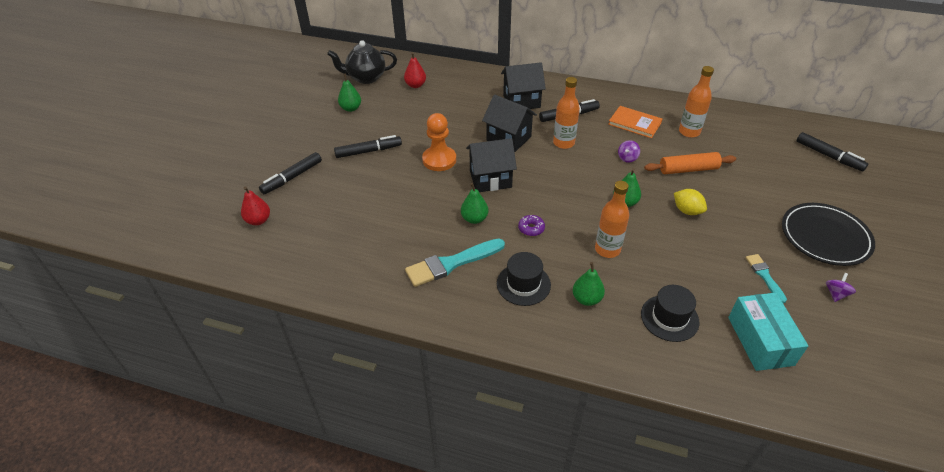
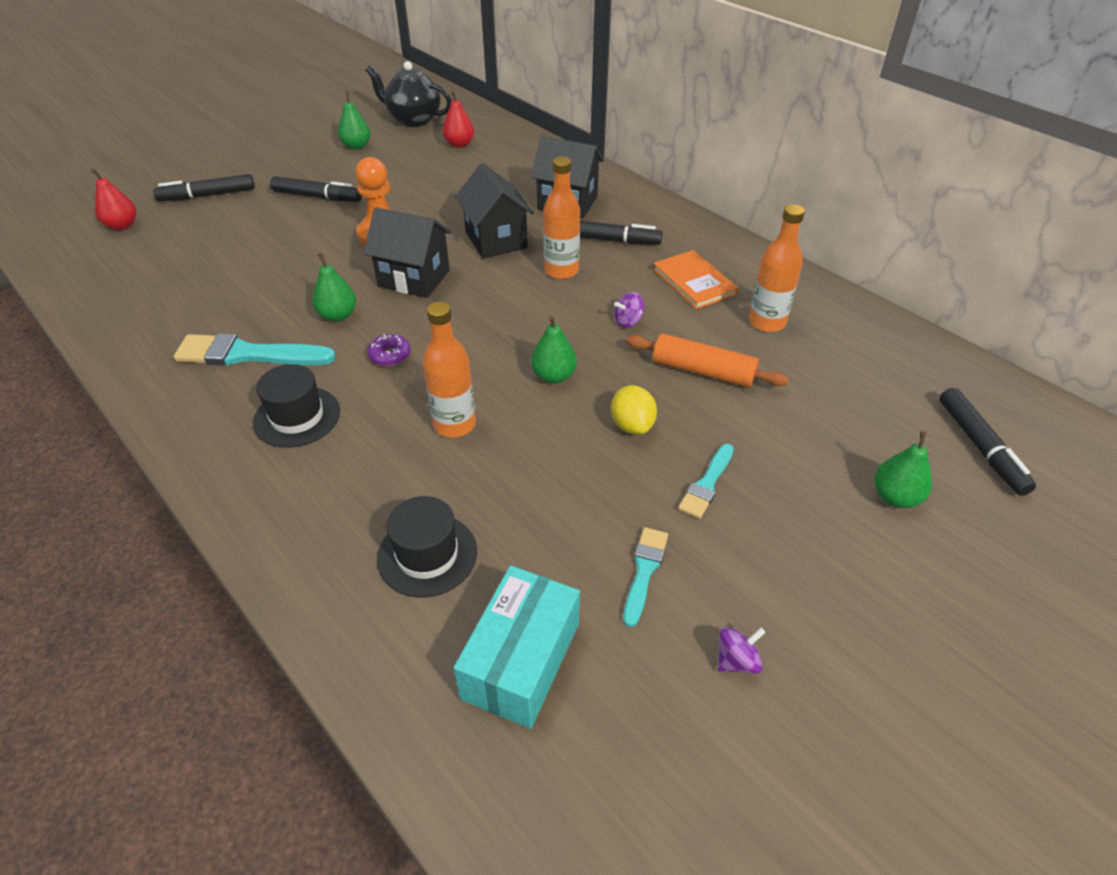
camera: 30 degrees right, 0 degrees up
(586, 299) = (350, 473): green pear -> green pear (895, 497)
(747, 224) = (707, 484): none -> turquoise brush
(825, 237) = (823, 564): black plate -> none

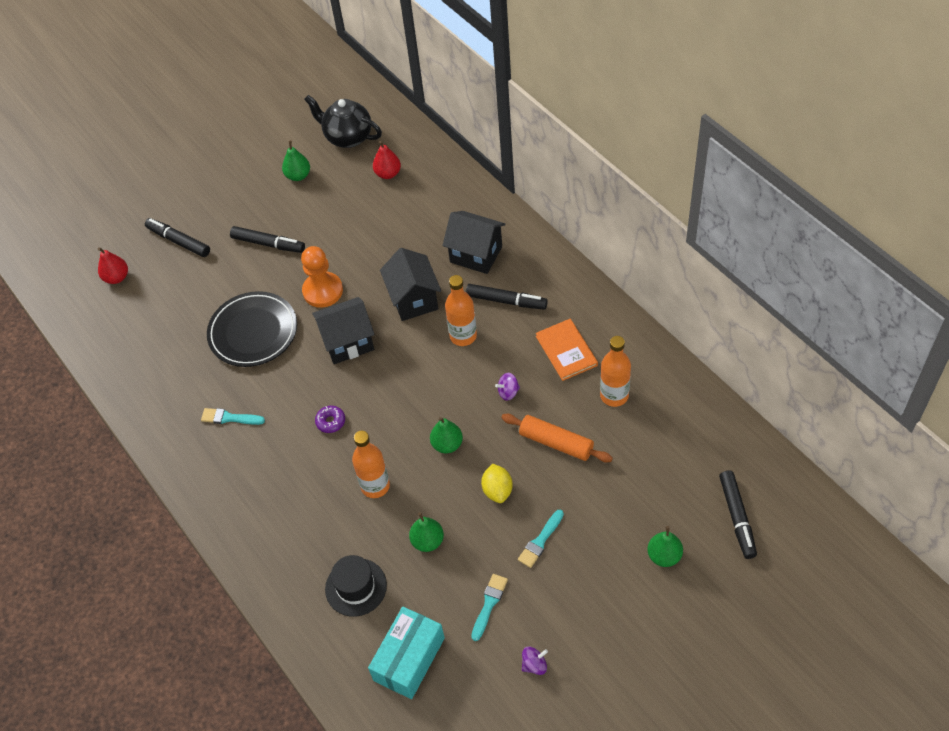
camera: 10 degrees right, 10 degrees up
(207, 195) = (179, 241): black marker -> black marker turned 45 degrees clockwise
(248, 354) = (229, 418): turquoise brush -> turquoise brush, size x0.57
(290, 271) = (253, 332): none -> black plate
(297, 417) = (268, 476): black hat -> none
(338, 315) = (291, 381): green pear -> green pear (427, 541)
(414, 278) = (348, 342): black house -> black house turned 45 degrees counterclockwise

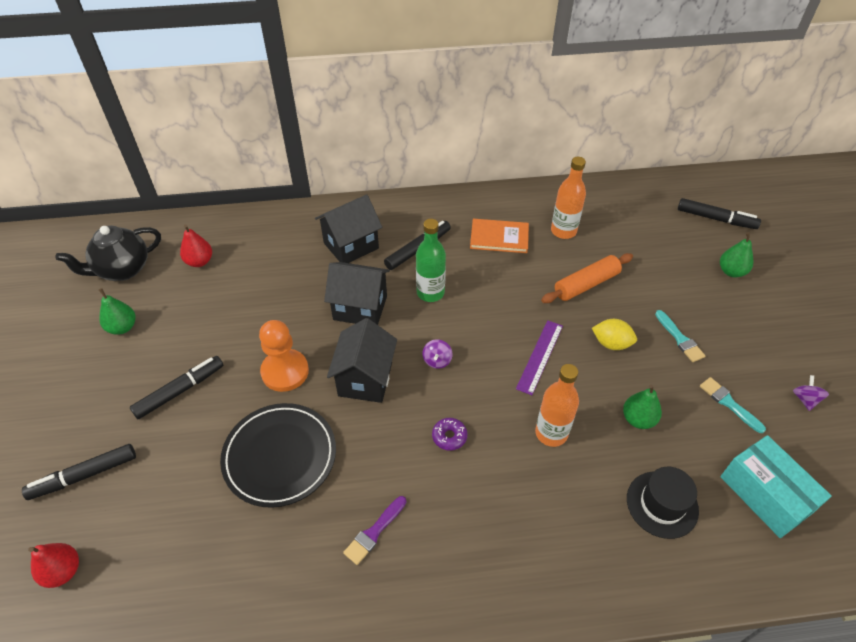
camera: 65 degrees left, 5 degrees down
(229, 418) = (374, 532): turquoise brush -> purple brush
(447, 444) = (539, 356): green pear -> purple ruler
(463, 336) = (430, 293): orange bottle -> green bottle
(508, 392) = (513, 290): purple spinning top -> purple spinning top (437, 360)

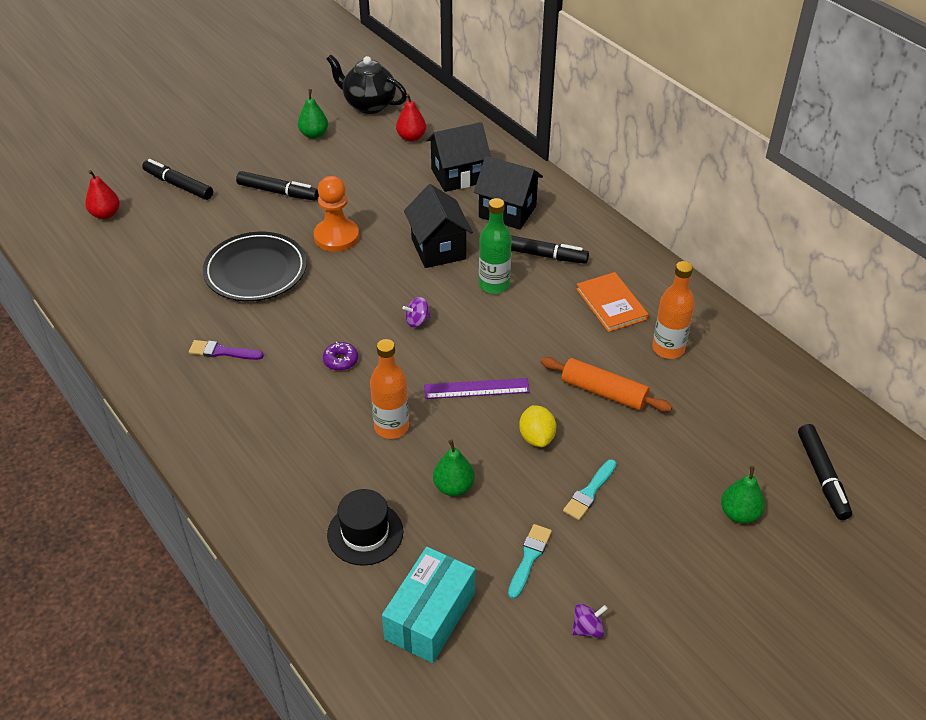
camera: 60 degrees right, 5 degrees down
(365, 379) = (363, 285): black house -> black house (458, 176)

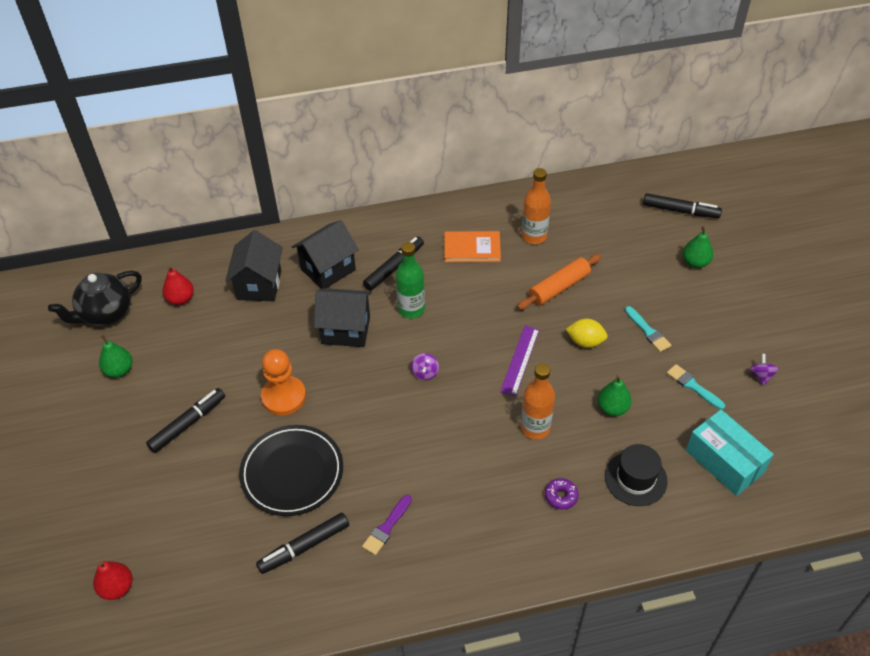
camera: 65 degrees left, 5 degrees up
(178, 185) = (115, 507): black marker -> black marker (304, 547)
(340, 360) = (444, 440): purple donut -> purple donut (561, 496)

